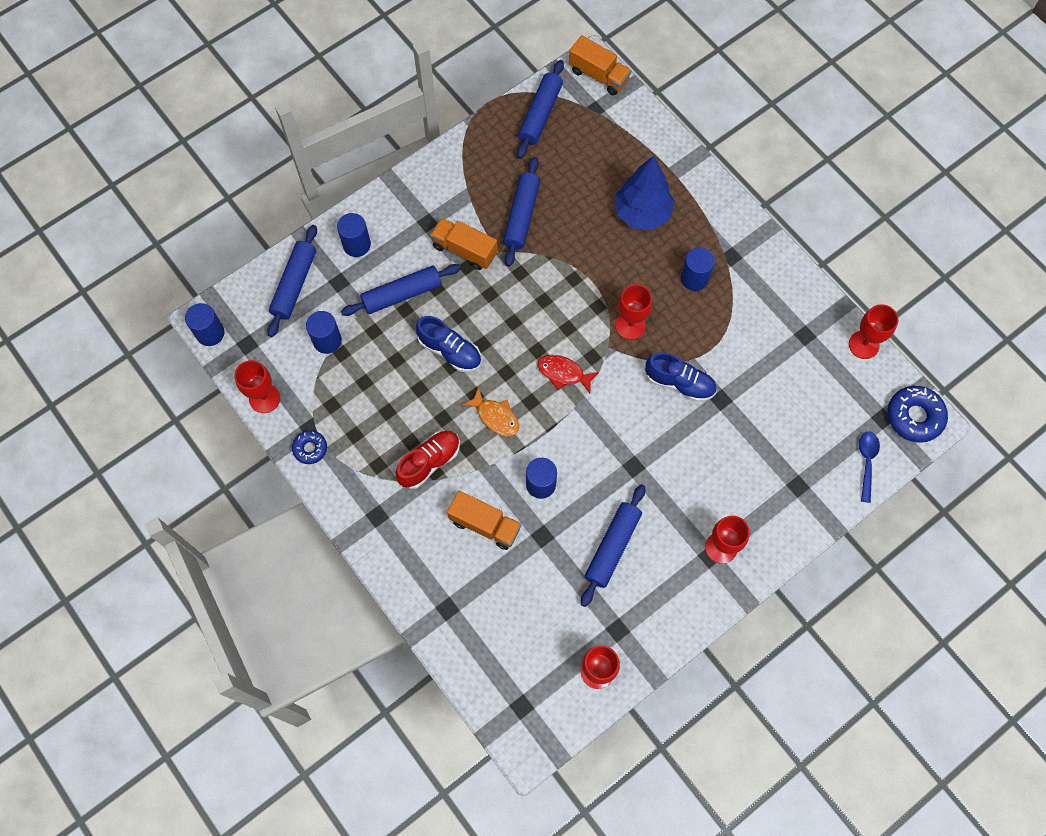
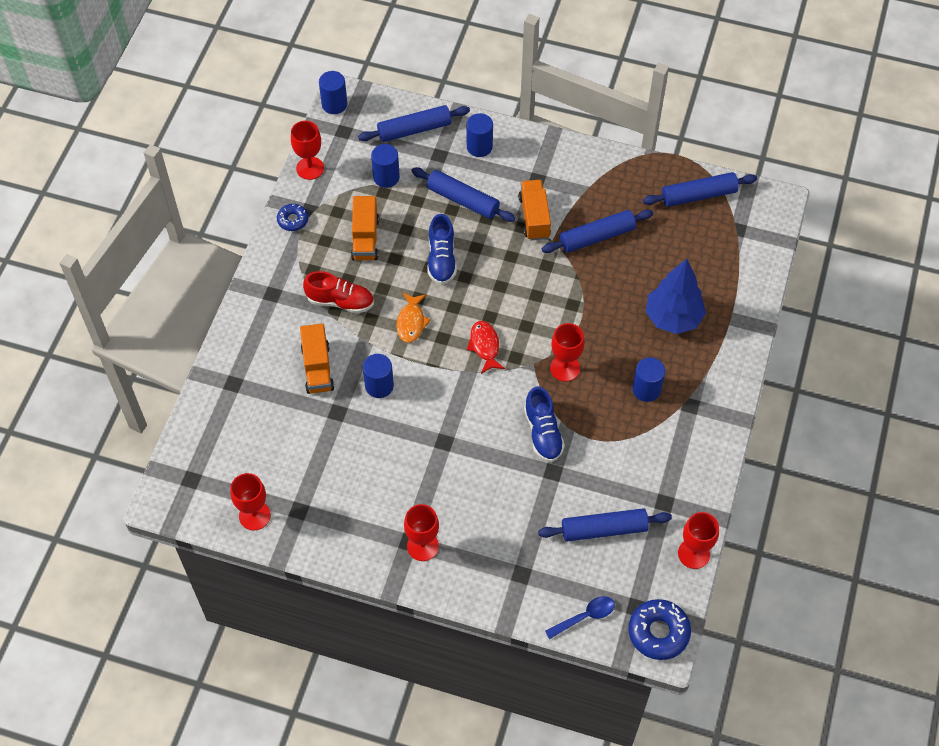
camera: 55 degrees right, 10 degrees down
(598, 75) = (772, 213): orange truck -> orange truck (365, 238)
(612, 547) = (364, 466): blue rolling pin -> blue rolling pin (604, 529)

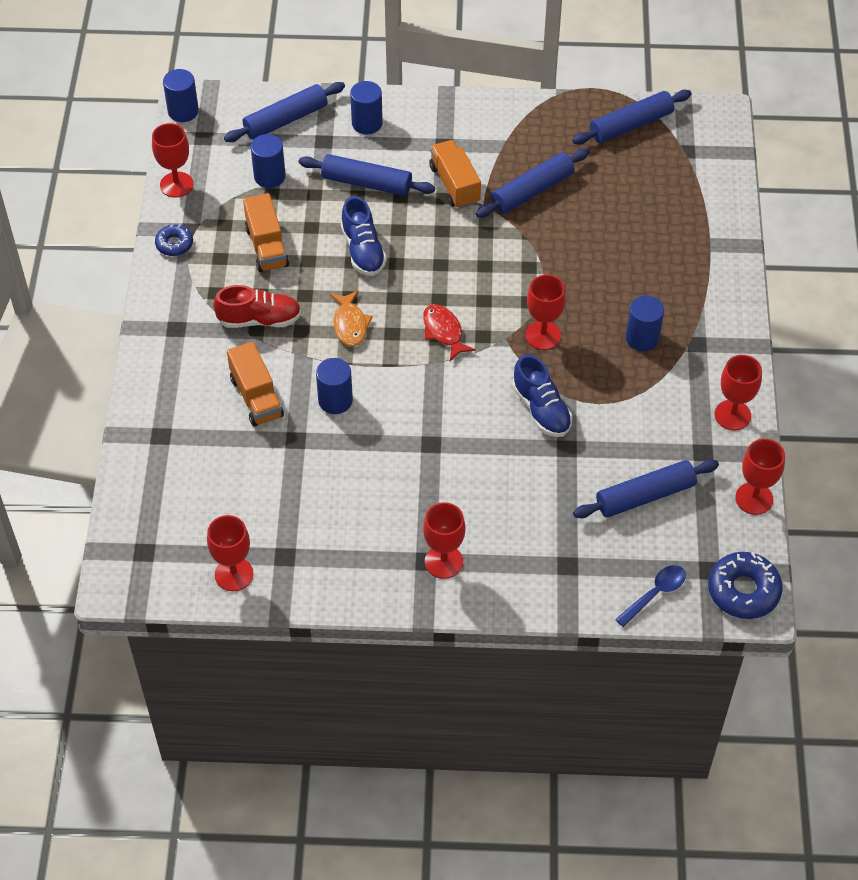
camera: 15 degrees left, 5 degrees down
(673, 318) = (646, 257): blue tree -> none
(700, 476) = (732, 415): none -> red goblet

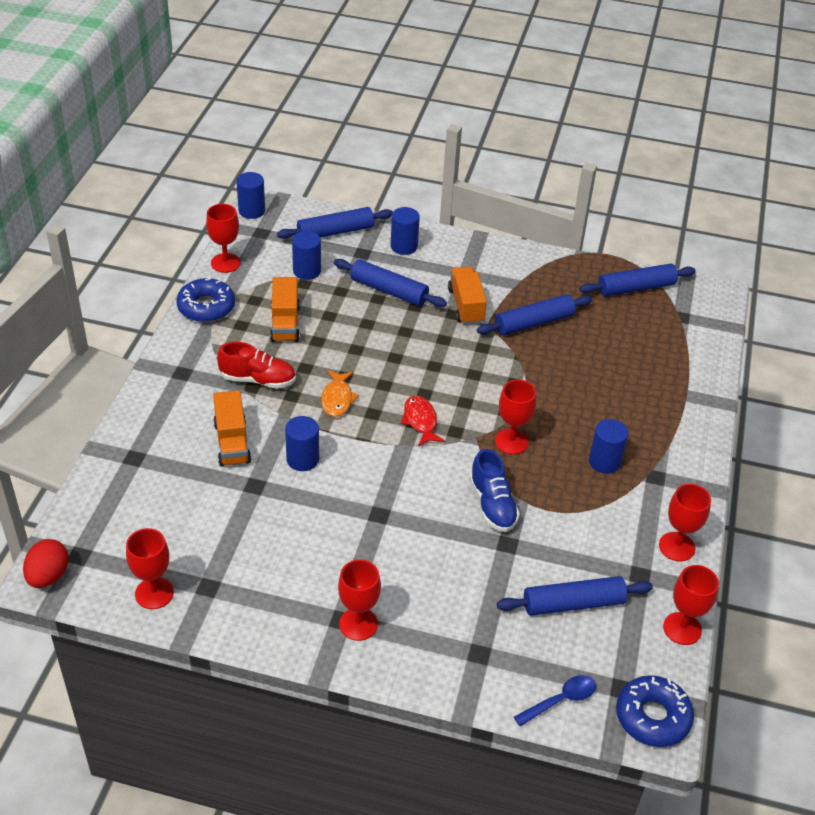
camera: 10 degrees right, 10 degrees down
(122, 579) = (48, 576): none -> red egg
(174, 244) = (206, 307): blue donut -> blue donut, size x1.70
(363, 250) = (368, 342): blue shoe -> none

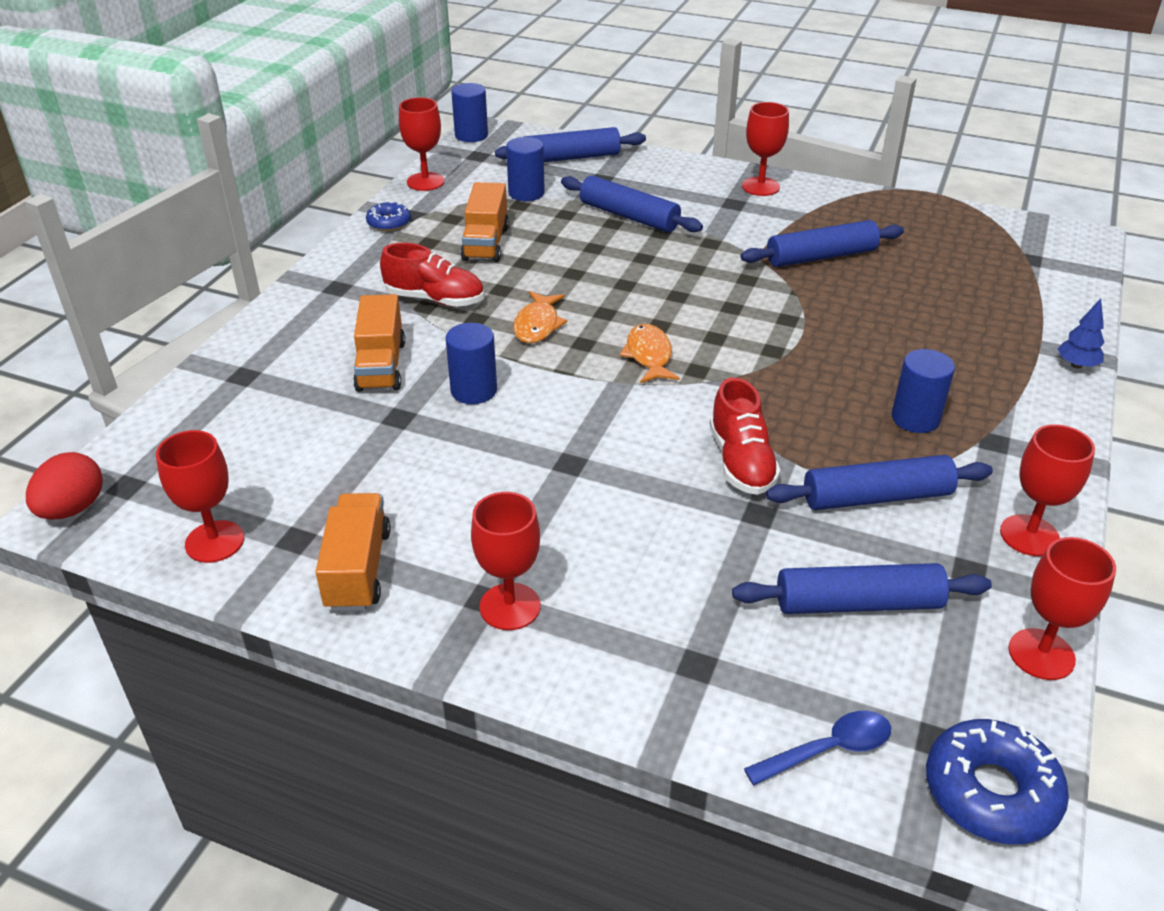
camera: 10 degrees right, 5 degrees down
(206, 307) = (389, 223): blue donut -> blue donut, size x0.59
(404, 246) = (656, 174): blue cylinder -> none
(420, 421) = (649, 356): red fish -> orange fish
(466, 306) = (729, 235): orange truck -> orange truck (358, 569)
(492, 505) = (741, 461): blue shoe -> red shoe
(511, 442) = (777, 386): red goblet -> red goblet (760, 187)
(636, 288) = (965, 226): blue rolling pin -> blue rolling pin (877, 497)
(710, 410) = (1076, 365): none -> blue tree

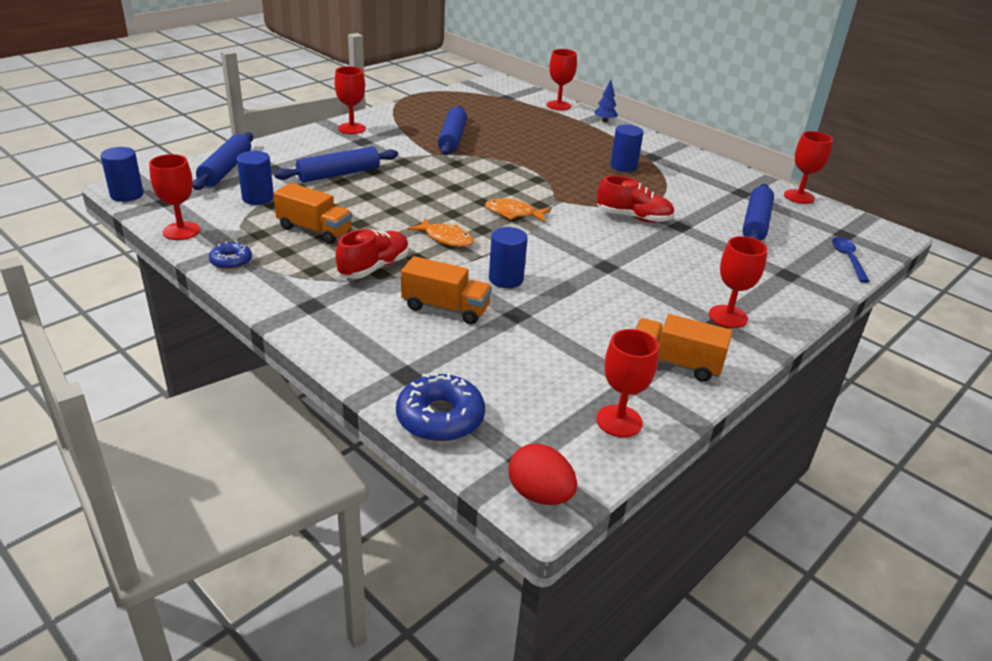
camera: 70 degrees left, 5 degrees down
(877, 497) = (680, 194): blue rolling pin -> none
(991, 791) = (874, 233): blue donut -> blue donut (440, 418)
(1029, 535) = (723, 173): red goblet -> red goblet (558, 105)

